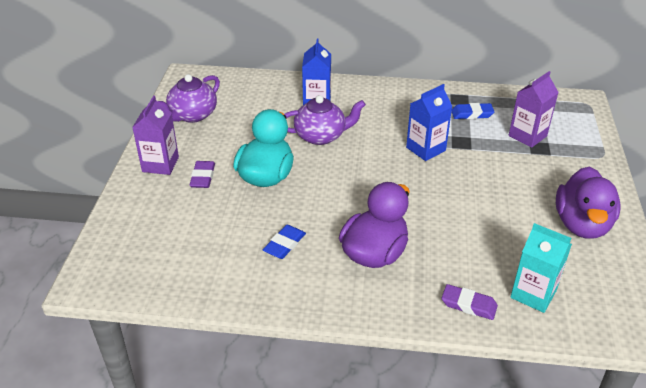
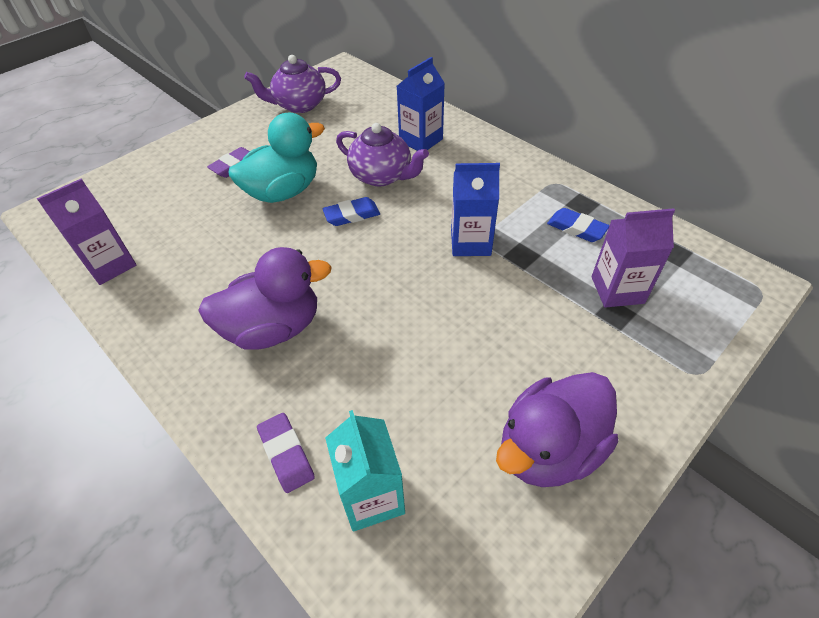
camera: 40 degrees right, 10 degrees up
(160, 164) = (220, 138): purple carton -> purple carton (110, 265)
(284, 244) = (212, 267): blue eraser -> blue eraser (352, 215)

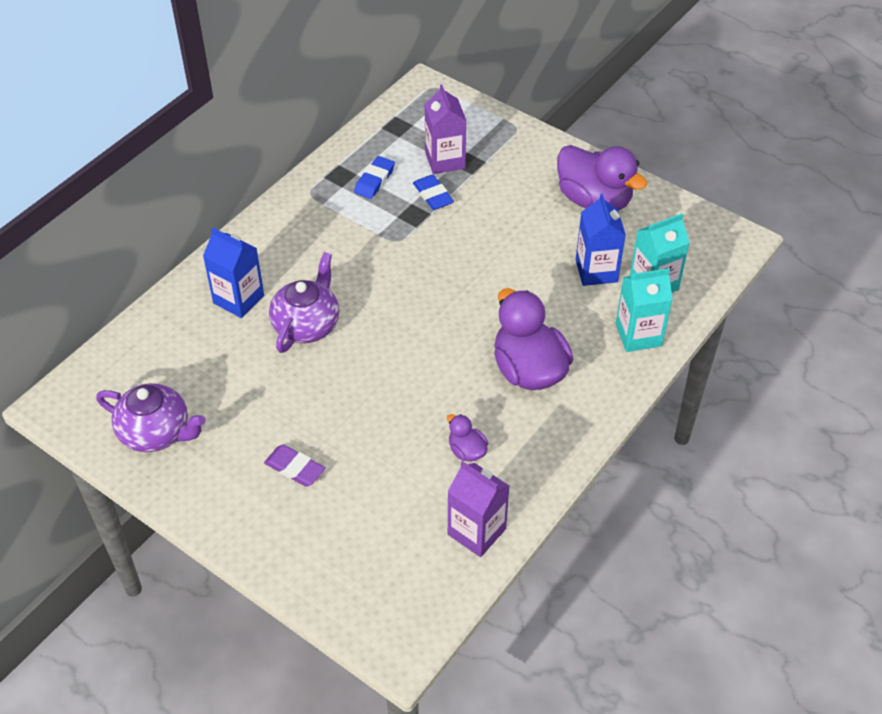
camera: 100 degrees left, 0 degrees up
(197, 267) = (467, 451): none -> purple duck
(283, 192) = (341, 407): turquoise duck -> none
(286, 454) = (638, 335): purple eraser -> turquoise carton
(299, 105) = (156, 433): purple teapot -> purple teapot turned 45 degrees counterclockwise
(352, 215) = (373, 340): blue eraser -> blue eraser (433, 195)
(470, 242) = (402, 248): blue carton -> blue carton (596, 271)

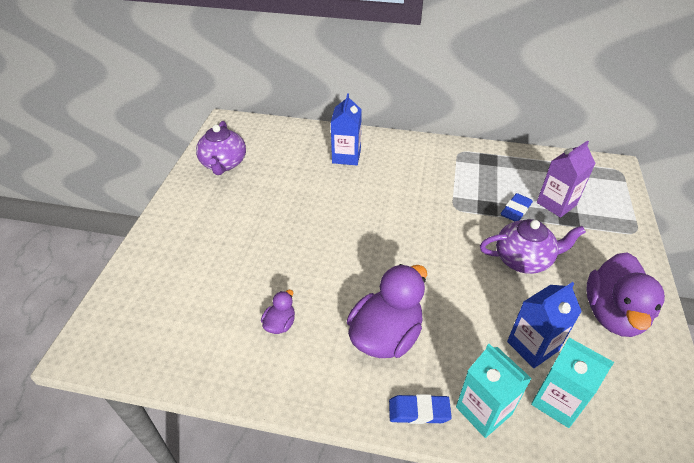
camera: 65 degrees right, 5 degrees down
(295, 468) = (222, 233): purple eraser -> none
(307, 325) = (346, 193): purple teapot -> purple teapot (523, 259)
(374, 180) = (500, 176): blue eraser -> blue eraser (419, 411)
(476, 531) = (202, 360): purple carton -> none

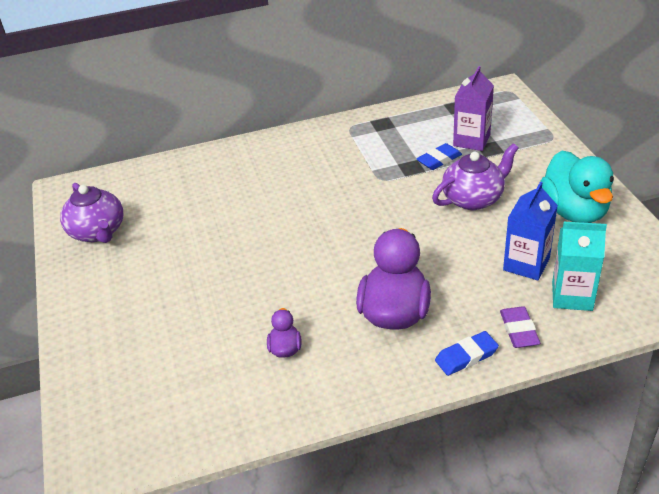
camera: 25 degrees left, 5 degrees down
(346, 156) = (234, 173): blue carton -> none
(483, 410) = (519, 330): turquoise carton -> purple eraser
(516, 210) = (439, 160): blue eraser -> blue eraser turned 45 degrees clockwise
(613, 314) = (574, 211): purple duck -> turquoise duck

